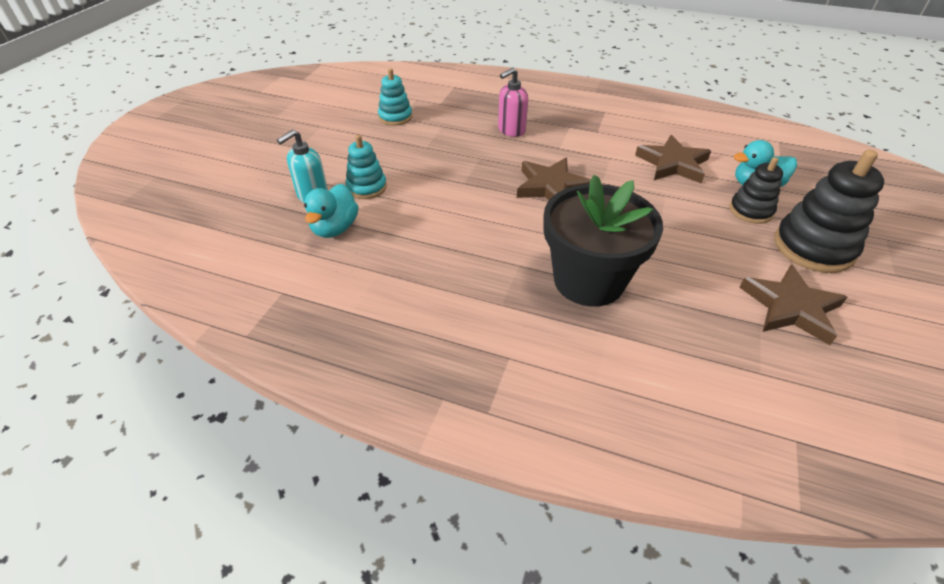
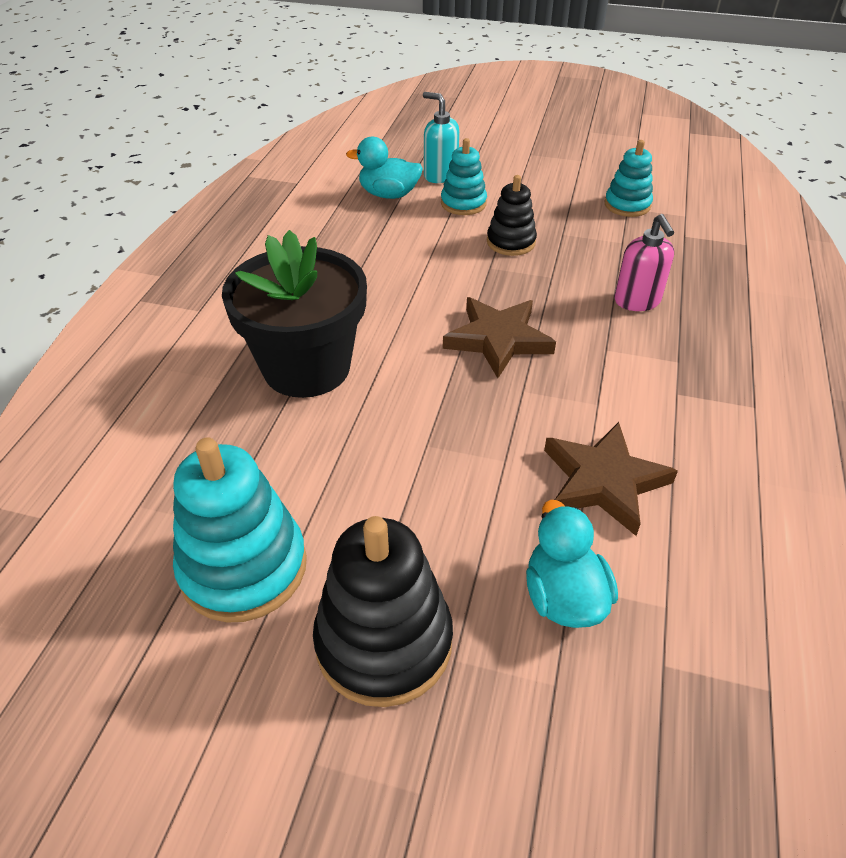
camera: 85 degrees right, 0 degrees up
(511, 130) = (637, 301): pink soap dispenser -> pink soap dispenser turned 150 degrees counterclockwise
(750, 211) = (480, 570): black stacking toy -> black stacking toy (511, 242)
(790, 307) = (243, 567): brown star -> turquoise stacking toy

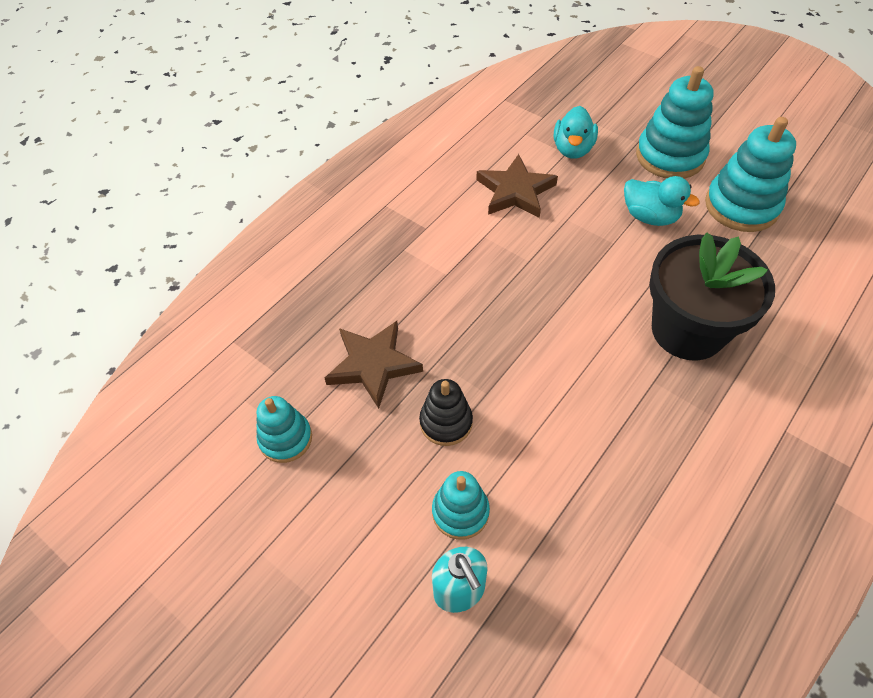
camera: 155 degrees left, 10 degrees up
(384, 642) = (670, 156): black stacking toy -> turquoise stacking toy
(388, 194) = (543, 568): turquoise duck -> turquoise duck (650, 217)
(498, 340) = (523, 308): brown star -> brown star (373, 365)
(637, 301) = (386, 309): pink soap dispenser -> none

